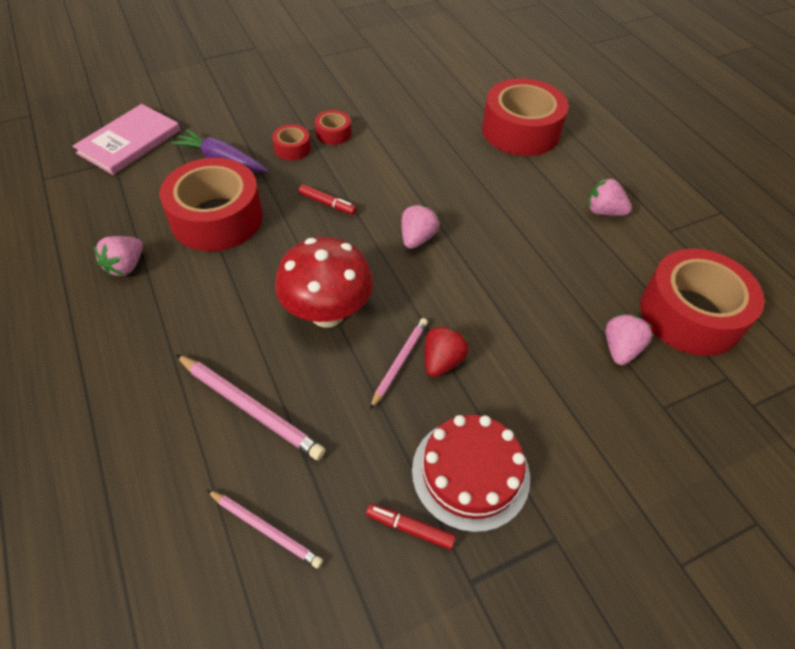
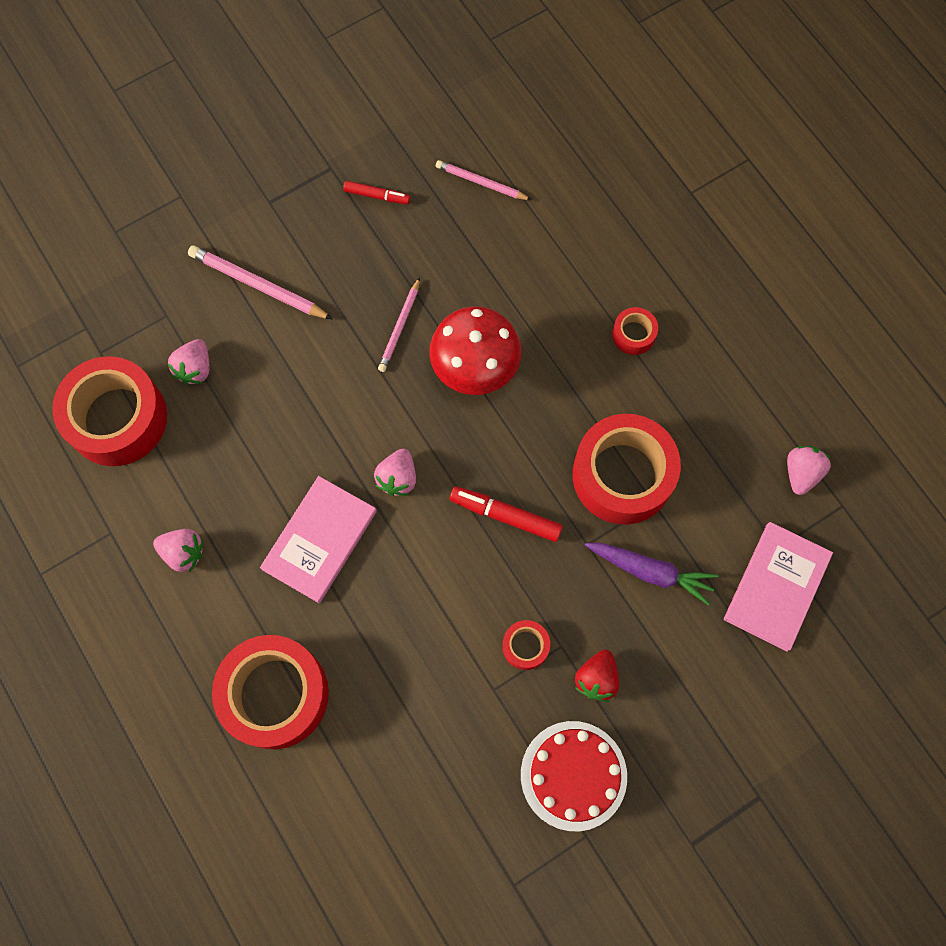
camera: 175 degrees right, 20 degrees up
(126, 266) = (689, 396): pink strawberry -> pink strawberry (801, 473)
(250, 408) = (519, 269): pink pencil -> pink pencil (258, 285)
(292, 148) = (571, 607): red tape -> red tape (633, 334)
(327, 203) = (506, 516): red marker -> red marker, size x1.58
(442, 361) = (361, 334): red strawberry -> red strawberry (596, 679)
(470, 473) = (333, 240): red cake -> red cake (573, 775)
(488, 206) = (319, 540): none -> pink book

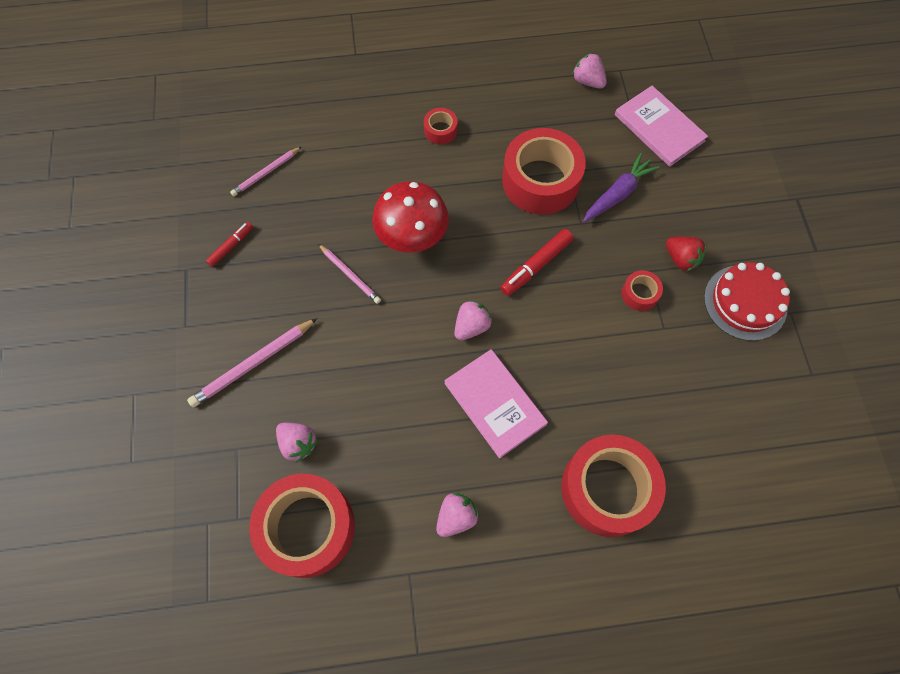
camera: 65 degrees left, 5 degrees down
(398, 478) = (471, 326): pink strawberry -> pink strawberry turned 90 degrees counterclockwise

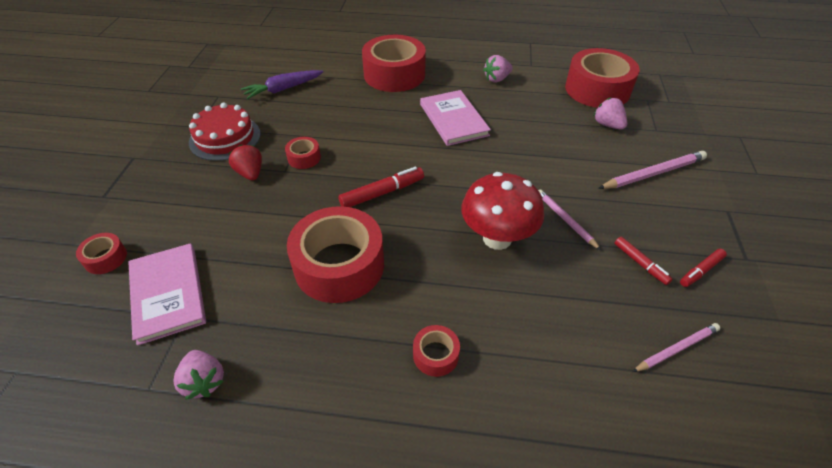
camera: 165 degrees left, 20 degrees down
(283, 242) = (640, 263): none -> red marker
(471, 326) = (457, 163): pink strawberry -> none
(617, 194) = (267, 235): purple carrot -> purple carrot (283, 89)
(733, 143) = (105, 258): none -> red tape

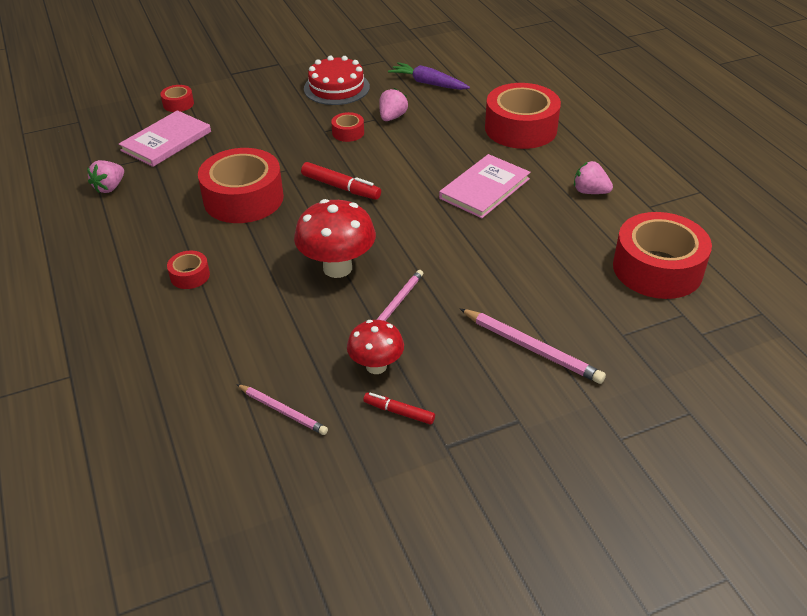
camera: 60 degrees right, 5 degrees down
(250, 173) = (307, 117): red strawberry -> none
(607, 125) = (590, 293): pink strawberry -> pink strawberry (392, 117)
(640, 263) = (376, 366): red marker -> red mushroom

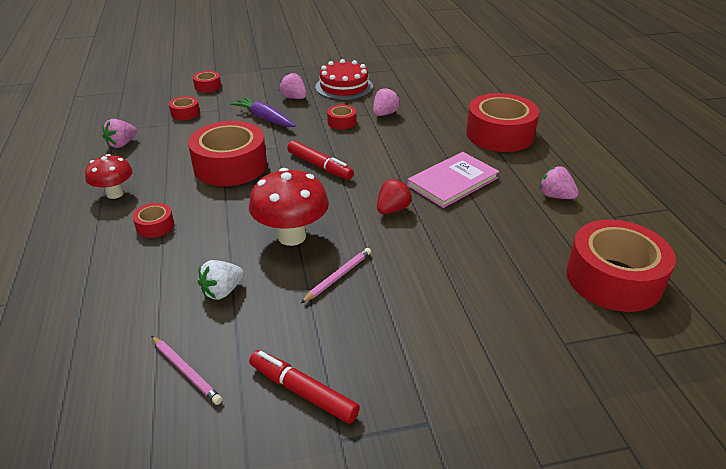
camera: 10 degrees right, 5 degrees down
(166, 141) = (185, 113): pink book -> red tape
(284, 108) = (294, 98): none -> pink strawberry
(288, 332) = (222, 291): none -> white strawberry
(376, 366) = (296, 338): red mushroom -> red mushroom (115, 194)
(399, 412) = (303, 392): red marker -> red marker, size x1.58
(428, 83) = (425, 90): purple carrot -> purple carrot (264, 118)
(431, 226) = (392, 209): none -> red strawberry
(532, 348) = (462, 343): pink pencil -> none

